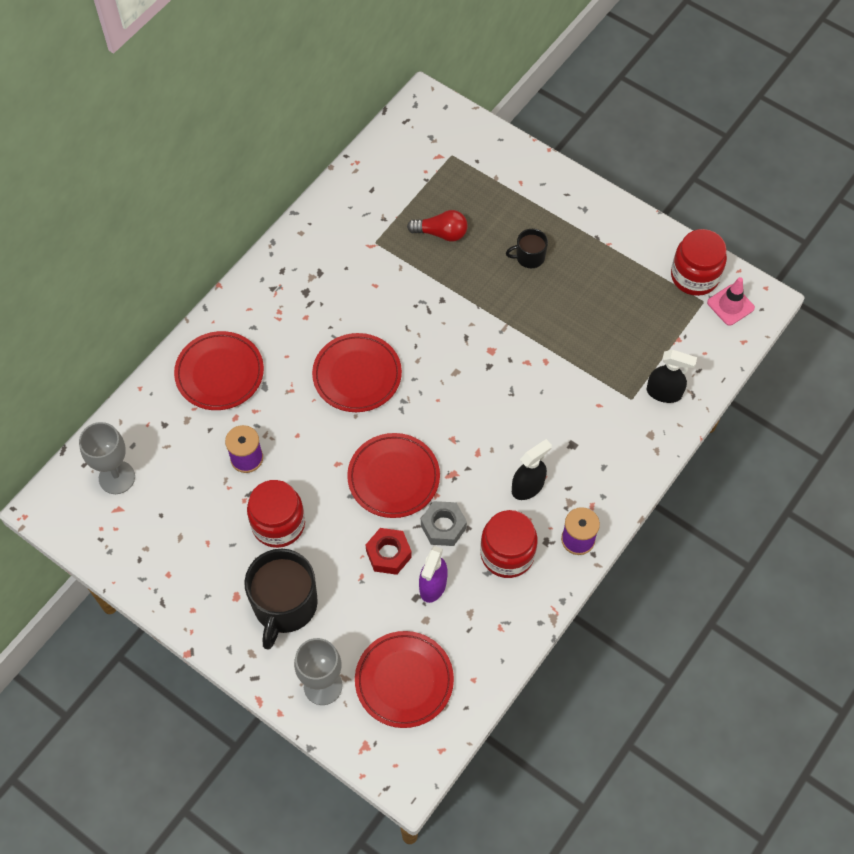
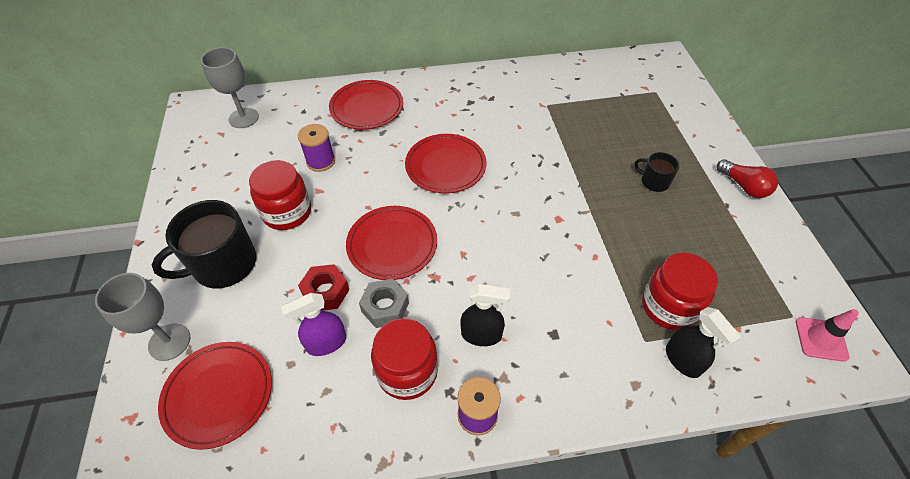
camera: 45 degrees right, 10 degrees down
(441, 233) = (599, 127): red light bulb -> red light bulb (744, 186)
(694, 276) = (800, 291): red jar -> red jar (669, 306)

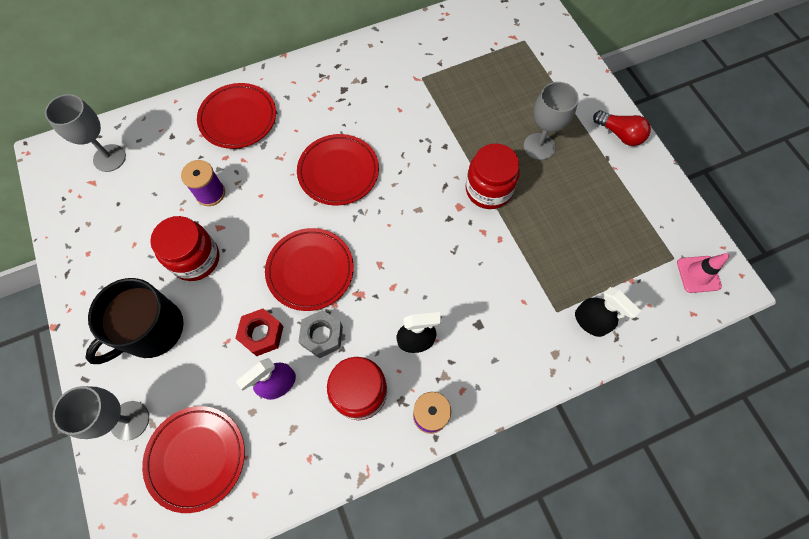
camera: 15 degrees left, 15 degrees up
(654, 181) = (539, 146): black mug -> grey goblet
(669, 306) = (571, 273): red jar -> red jar (488, 189)

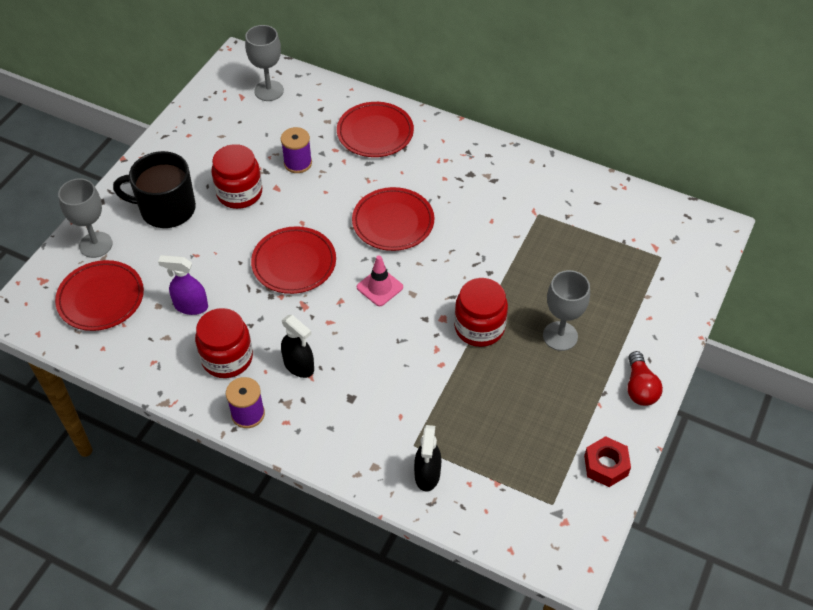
camera: 50 degrees right, 15 degrees down
(262, 334) = (218, 270): red nut -> red nut (606, 466)
(322, 336) = (249, 306): grey nut -> none
(698, 274) = (555, 532): pink traffic cone -> pink traffic cone (379, 287)

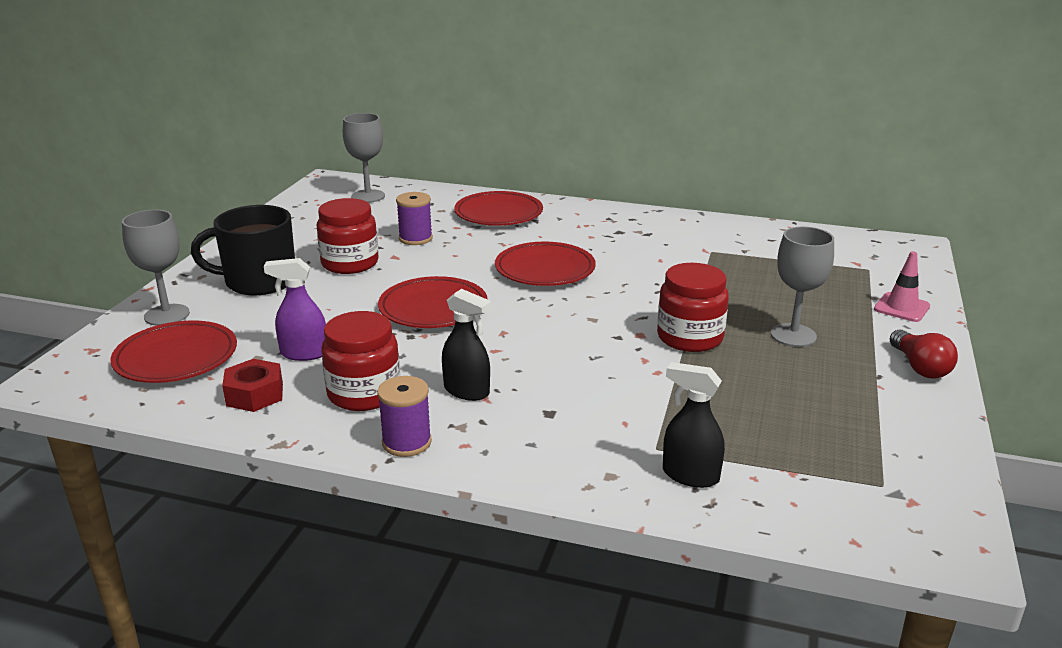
camera: 10 degrees left, 25 degrees down
(379, 287) = (549, 317): pink traffic cone -> pink traffic cone (901, 308)
(427, 475) = (690, 475): black spray bottle -> black spray bottle turned 120 degrees clockwise
(606, 466) = (928, 439): red nut -> red nut (255, 394)

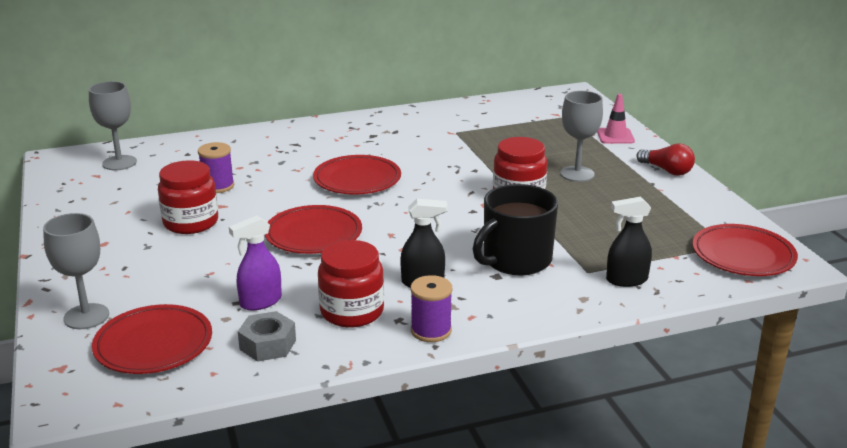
camera: 35 degrees left, 0 degrees up
(255, 394) = (268, 345): red nut -> grey nut
(258, 281) = (130, 262): black mug -> black mug (515, 260)
(498, 214) = (259, 147): red plate -> red plate (743, 255)

